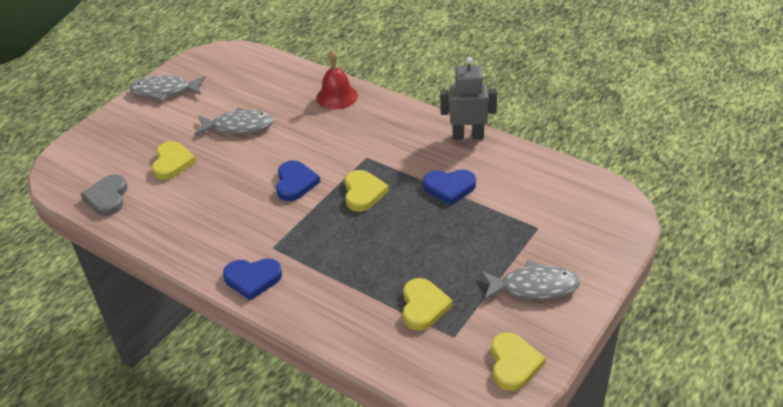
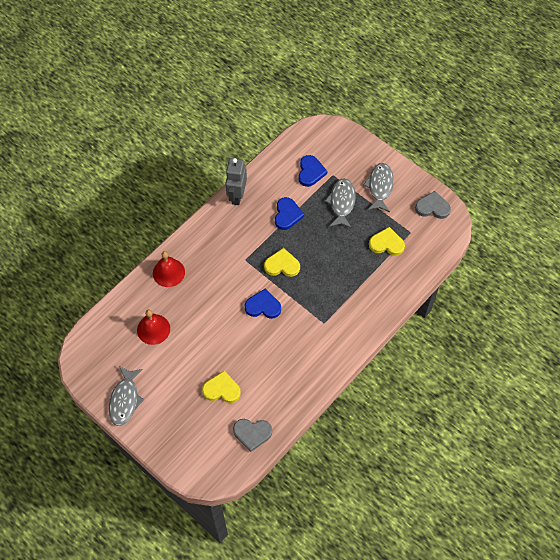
camera: 85 degrees left, 20 degrees up
(239, 126) = (188, 342): grey fish -> grey fish (342, 202)
(252, 279) = (350, 335): blue heart -> blue heart (310, 172)
(256, 97) = (153, 329): none -> red bell
(513, 364) = (432, 207): yellow heart -> grey heart

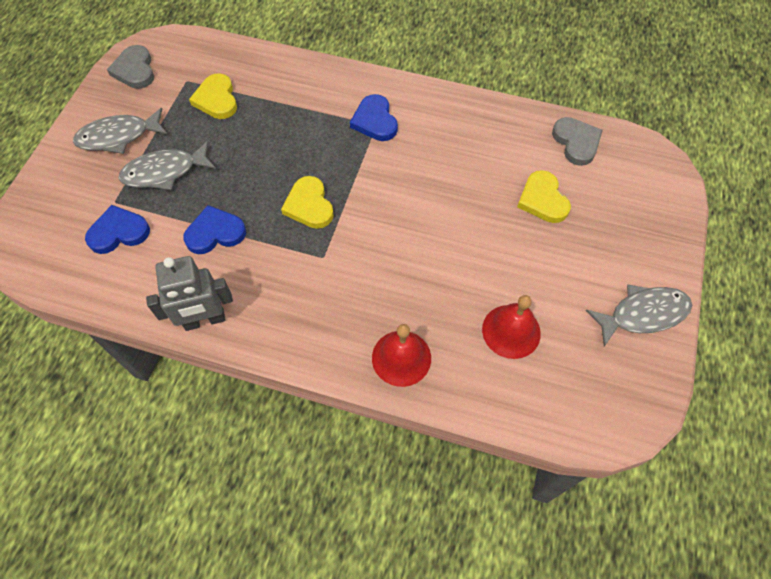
camera: 115 degrees left, 0 degrees up
(263, 306) = (389, 202): blue heart -> blue heart (375, 121)

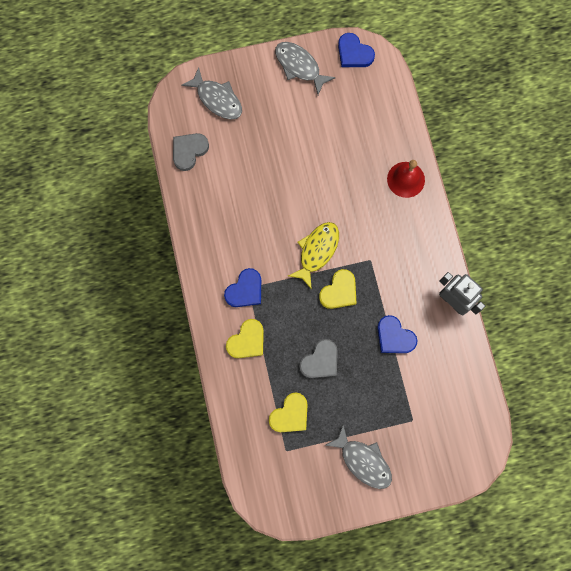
camera: 120 degrees left, 15 degrees up
(119, 232) = (431, 399): blue heart -> blue heart (354, 53)
(135, 70) = (299, 499): grey heart -> grey heart (320, 361)
(164, 172) = (371, 404): grey fish -> grey fish (217, 99)
(372, 207) = (317, 251): none -> yellow fish
(511, 331) = (353, 130): red bell -> none
(543, 200) = (249, 152): yellow heart -> yellow heart (247, 341)

